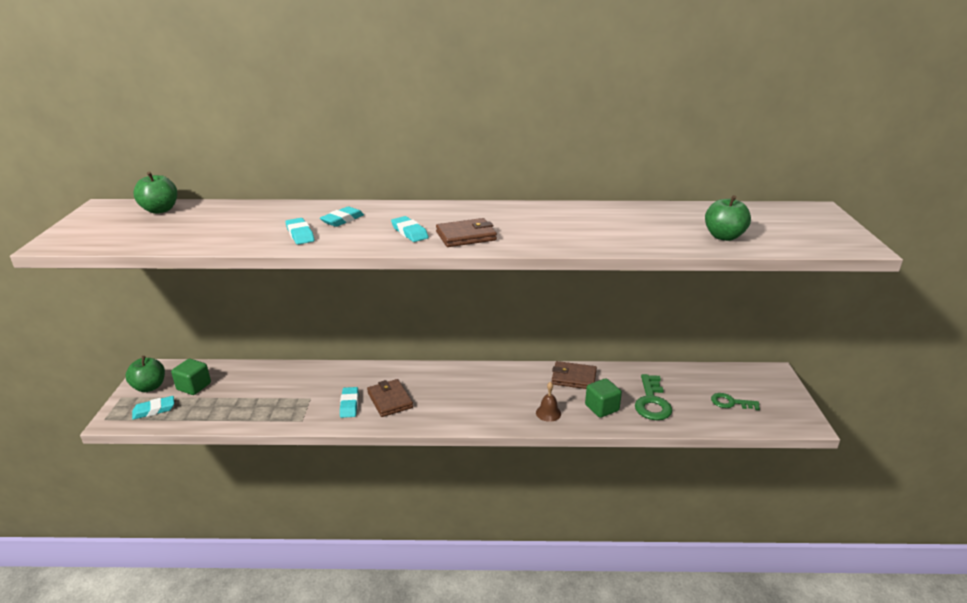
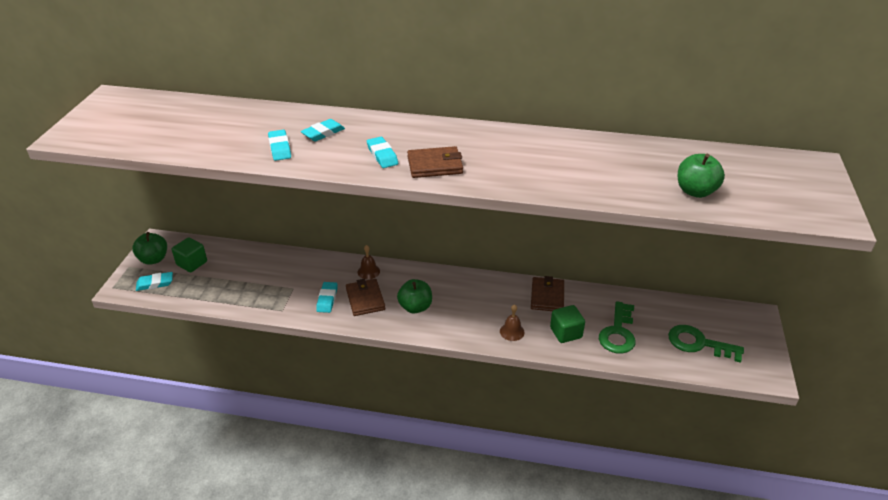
camera: 10 degrees right, 10 degrees up
(160, 210) = (160, 105): green apple -> green apple (415, 307)
(387, 374) = (368, 271): none -> brown bell
(574, 378) = (547, 296): brown wallet -> brown wallet turned 75 degrees clockwise
(730, 403) = (698, 343): green key -> green key, size x1.55

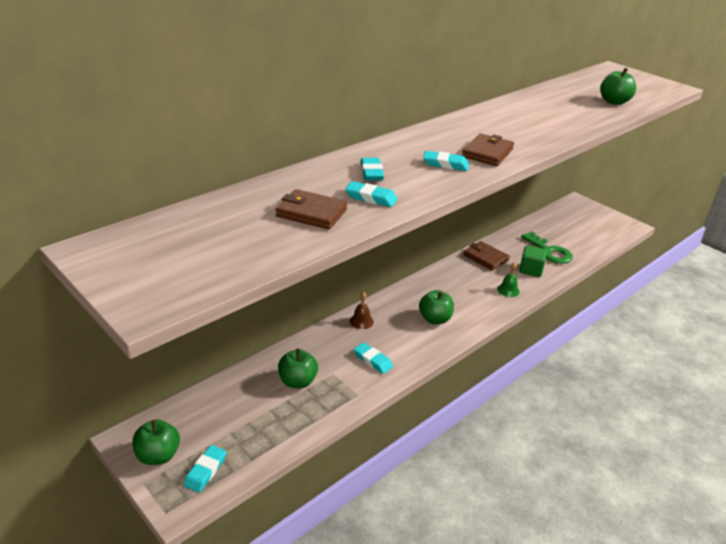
camera: 55 degrees left, 5 degrees down
(192, 263) = (206, 427): green cube -> none
(269, 276) = (297, 381): none -> green apple
(365, 299) = (396, 339): brown wallet -> brown wallet (311, 213)
(512, 331) = (508, 290): brown bell -> green bell
(698, 343) = (585, 231): green key -> none

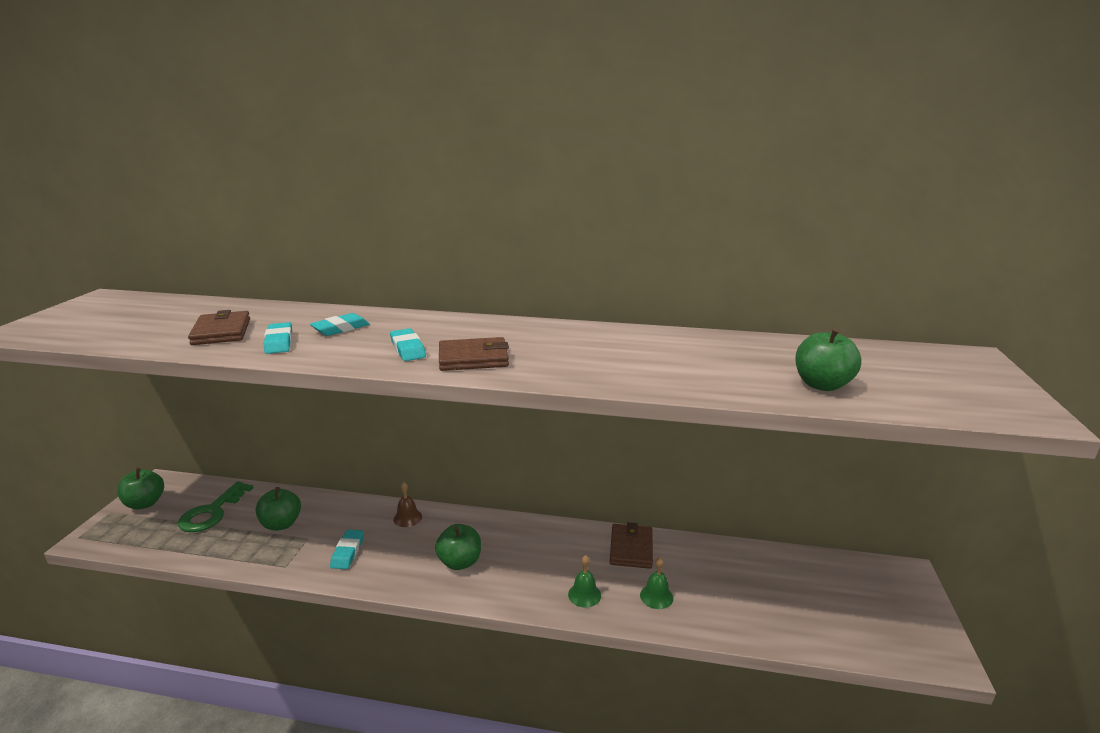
camera: 55 degrees right, 10 degrees down
(205, 471) = (134, 532): turquoise eraser -> none
(530, 270) = (656, 596): green cube -> green bell
(549, 251) = (726, 596): green key -> green key (212, 512)

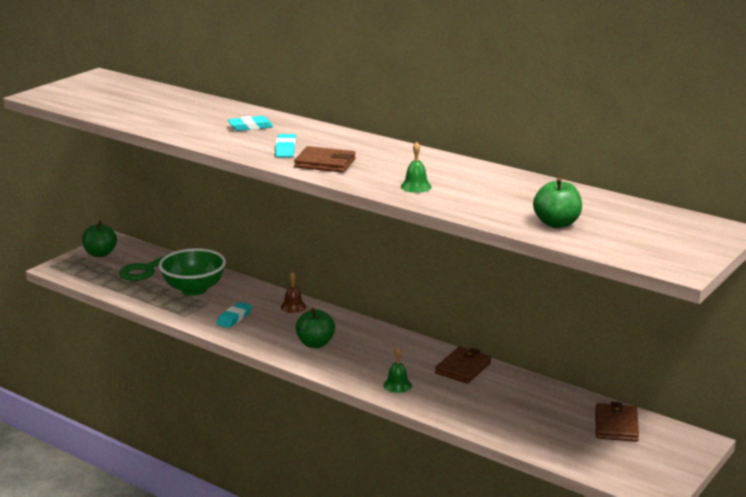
camera: 25 degrees right, 0 degrees up
(221, 332) = (168, 116): brown wallet -> brown wallet (616, 426)
(279, 342) = (202, 130): turquoise eraser -> none
(281, 524) = (194, 289): green apple -> green bowl
(656, 596) = (454, 400): green bell -> green bell (416, 186)

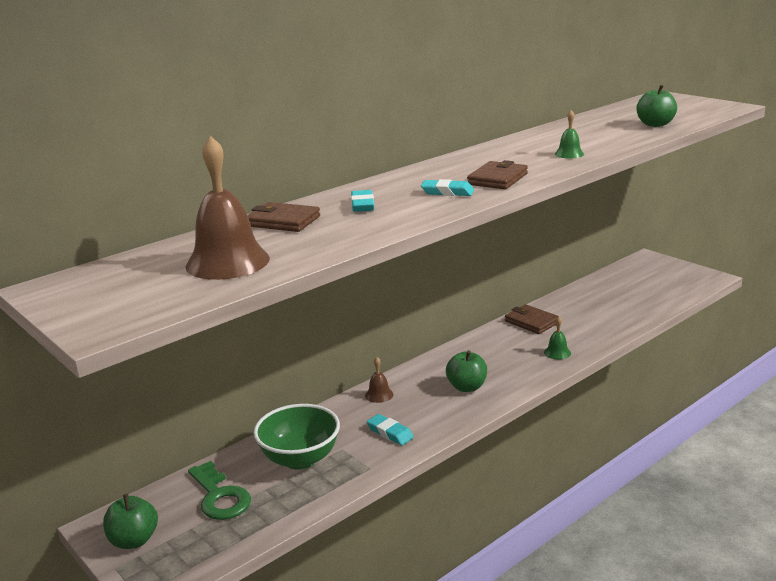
camera: 75 degrees left, 0 degrees up
(133, 106) = (227, 262): none -> brown bell
(616, 426) = (627, 278): brown wallet -> brown wallet (283, 221)

